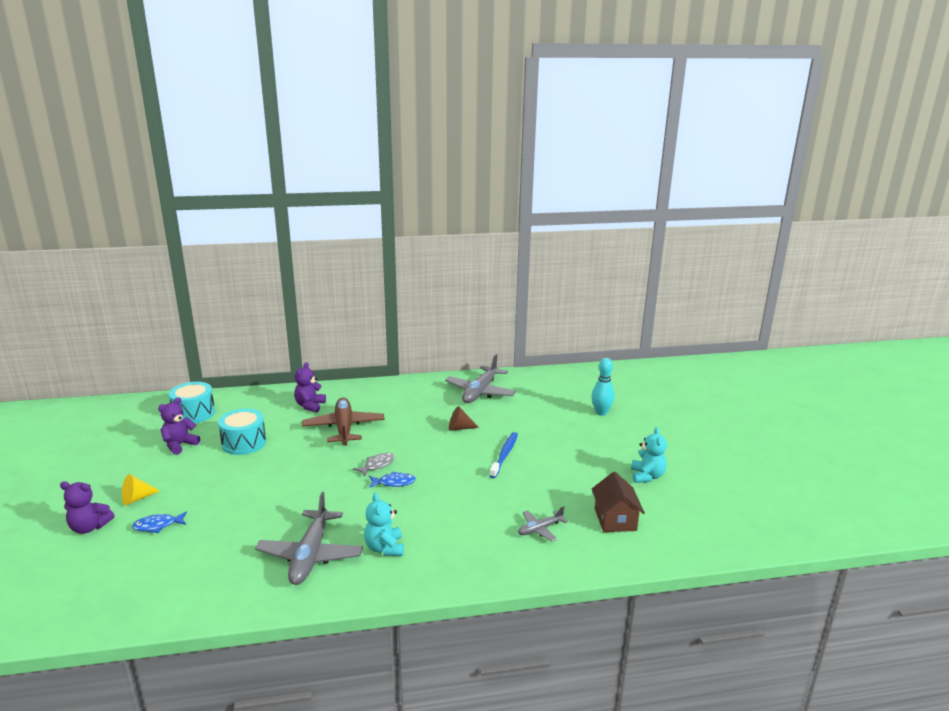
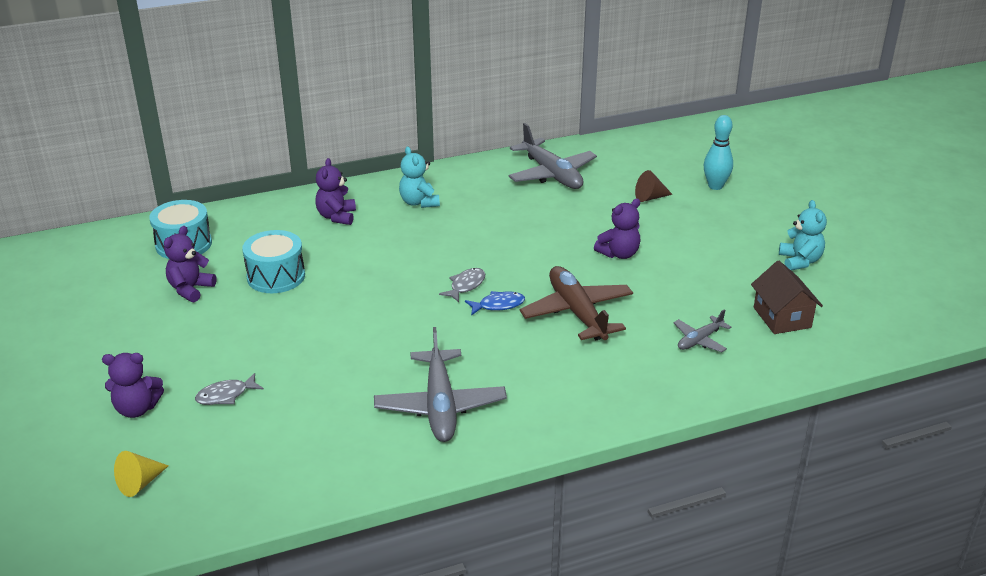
camera: 10 degrees left, 10 degrees up
(137, 498) = (176, 365): yellow cone -> yellow cone (140, 483)
(158, 526) = (226, 395): blue fish -> grey fish
(344, 428) = (398, 241): brown plane -> brown plane (577, 312)
(385, 548) = (526, 386): turquoise teddy bear -> turquoise teddy bear (419, 202)
(459, 428) = (547, 225): brown cone -> brown cone (650, 197)
(480, 392) = (552, 174): grey plane -> grey plane turned 45 degrees counterclockwise
(504, 455) = (619, 254): blue toothbrush -> purple teddy bear

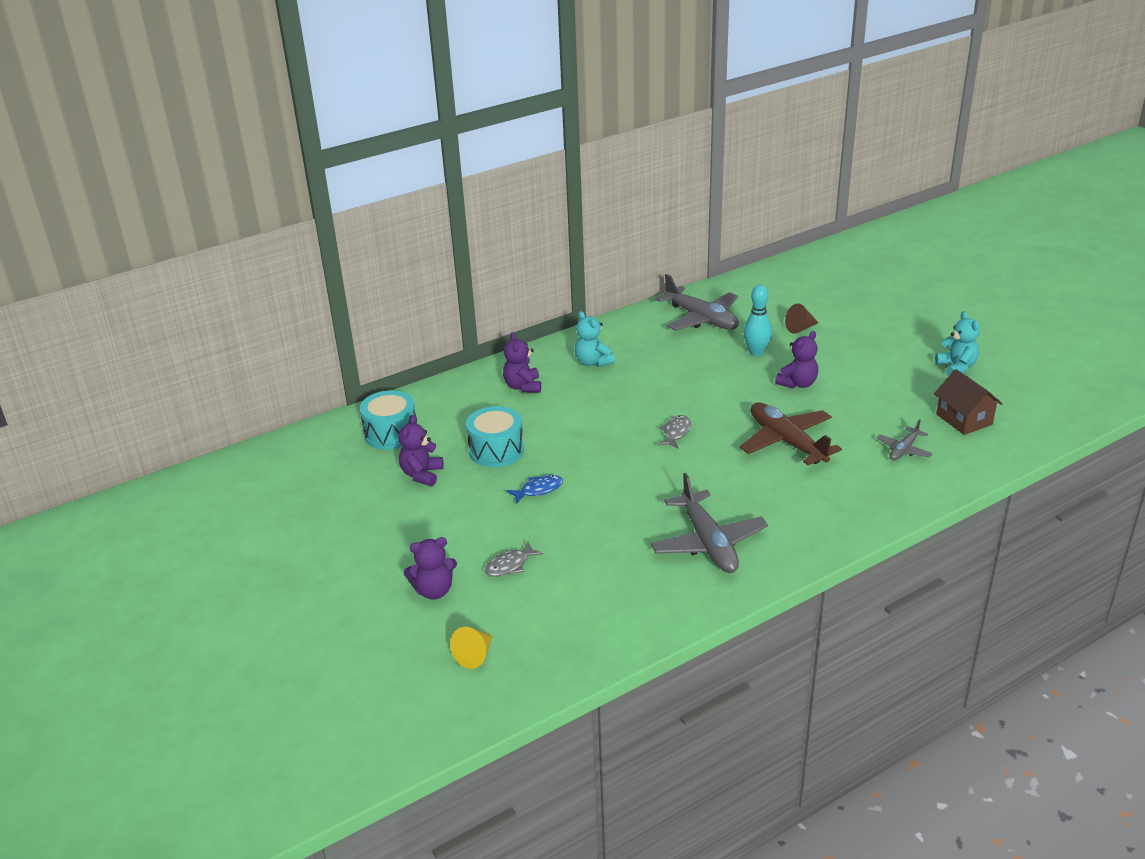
camera: 10 degrees left, 0 degrees up
(498, 305) = (714, 446): blue fish -> blue fish (538, 490)
(715, 186) = (853, 310): turquoise bowling pin -> turquoise bowling pin (756, 352)

